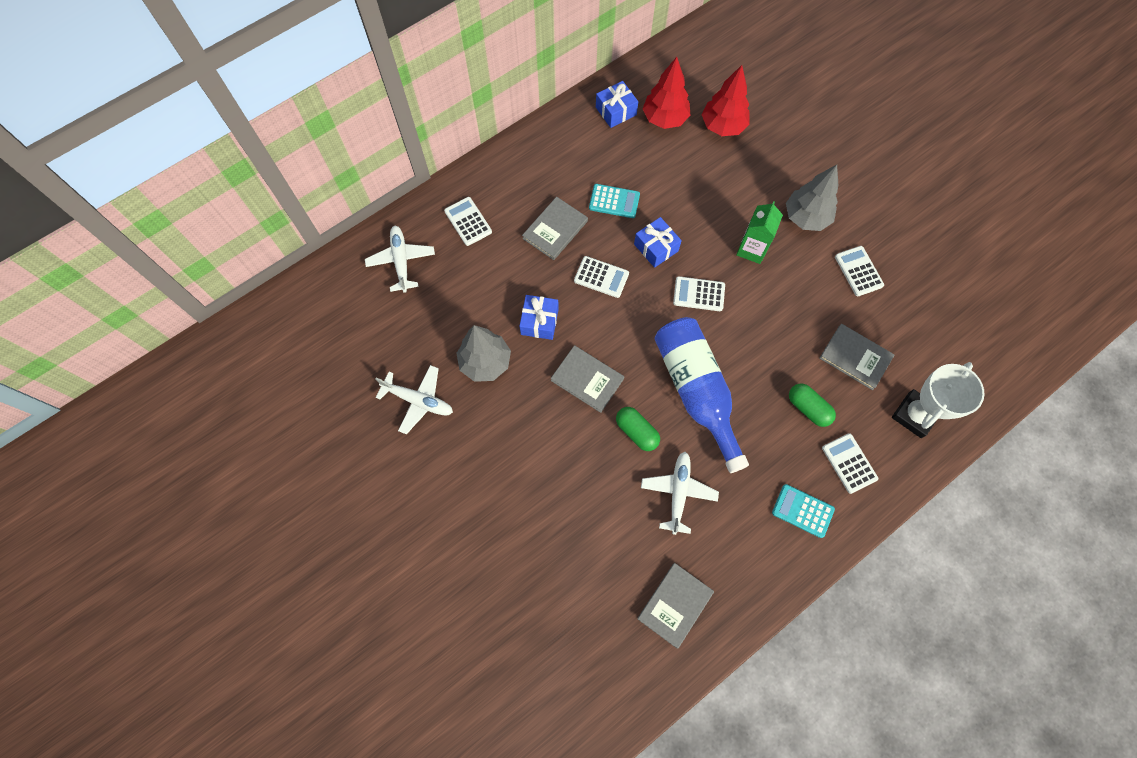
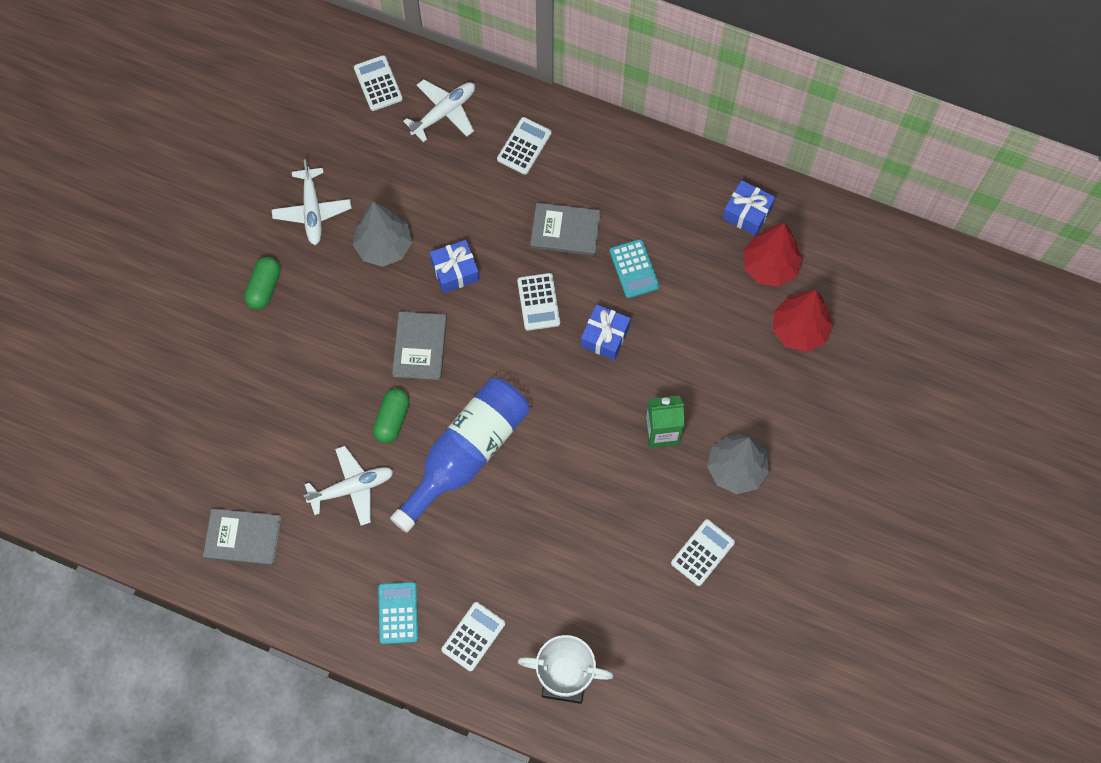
camera: 60 degrees right, 0 degrees up
(699, 294) = (576, 404): white calculator -> white calculator (378, 83)
(808, 408) = (510, 570): green capsule -> green capsule (264, 288)
(855, 357) = (596, 593): grey book -> none

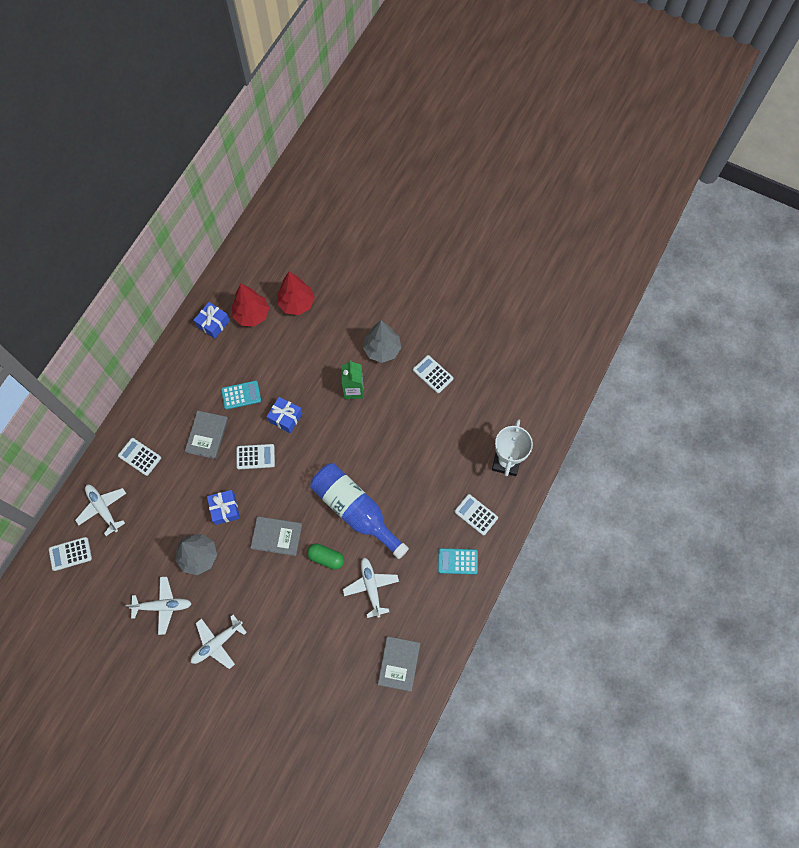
camera: 85 degrees left, 0 degrees up
(264, 288) = (217, 643): green capsule -> white plane

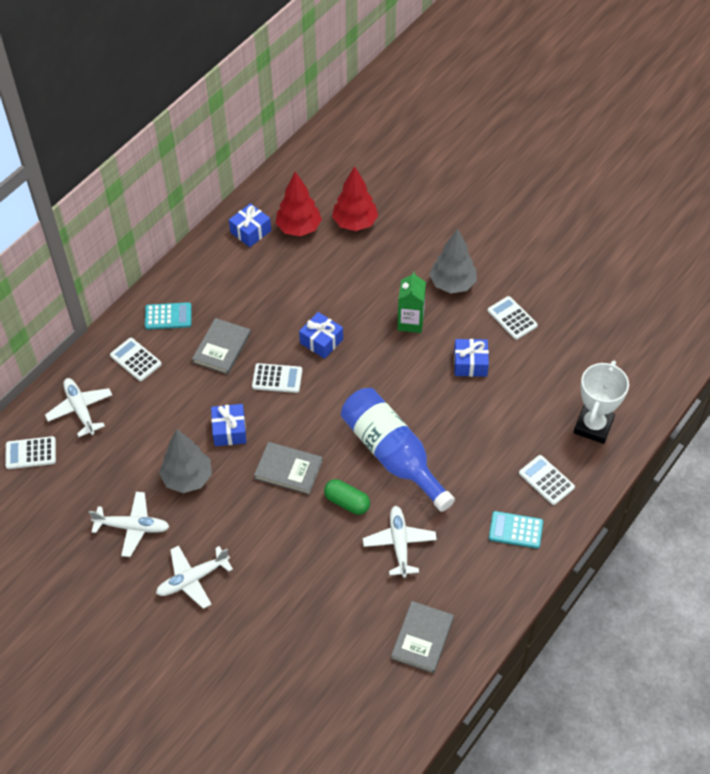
camera: 10 degrees right, 15 degrees down
(241, 395) = (271, 310): turquoise calculator -> turquoise calculator (168, 316)
(405, 420) = (470, 363): none -> blue gift

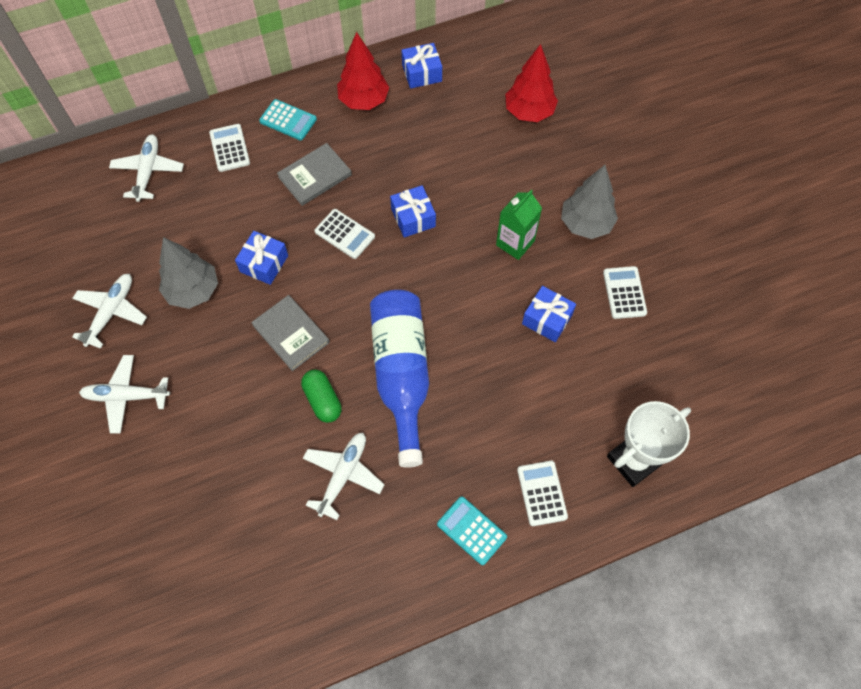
camera: 30 degrees right, 10 degrees up
(31, 453) = (77, 191): white calculator -> none
(132, 527) = (111, 312): white plane -> white plane turned 105 degrees counterclockwise
(299, 228) = (470, 91): red tree -> red tree (364, 101)
(422, 638) = (296, 593): grey book -> none

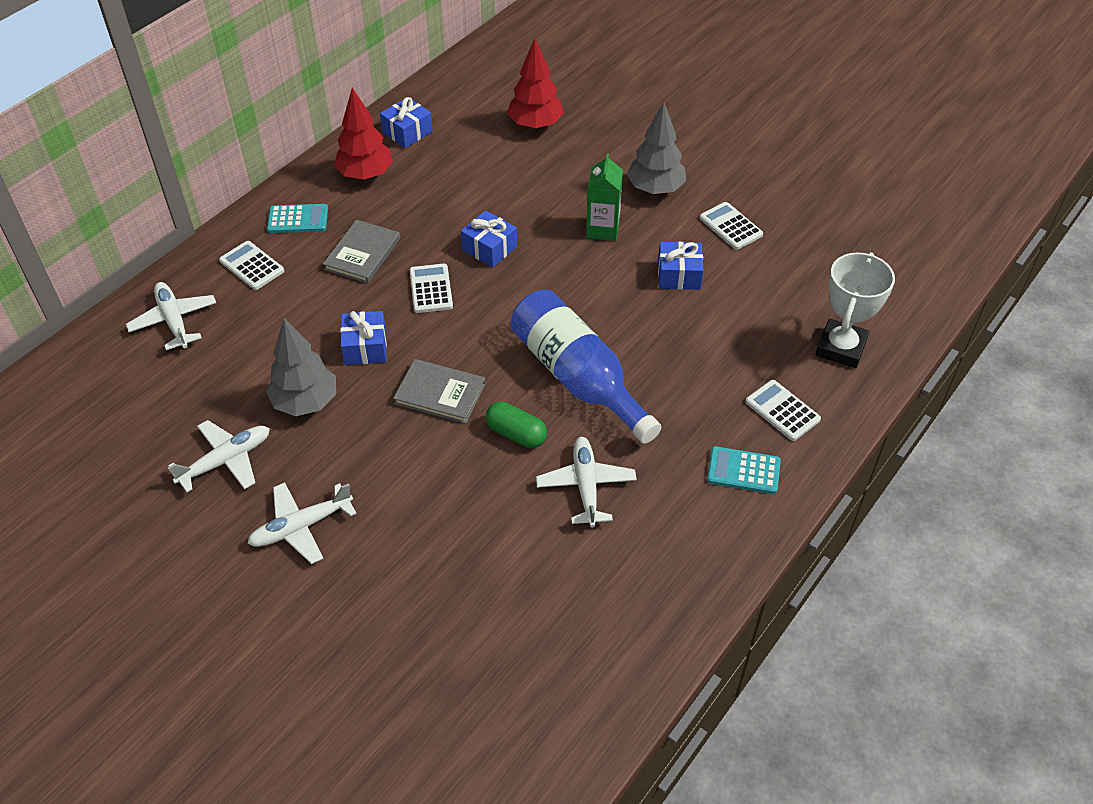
camera: 30 degrees left, 15 degrees down
(111, 312) = (226, 461): white plane -> white plane turned 60 degrees clockwise
(344, 234) = (431, 289): white calculator -> white calculator turned 105 degrees counterclockwise

